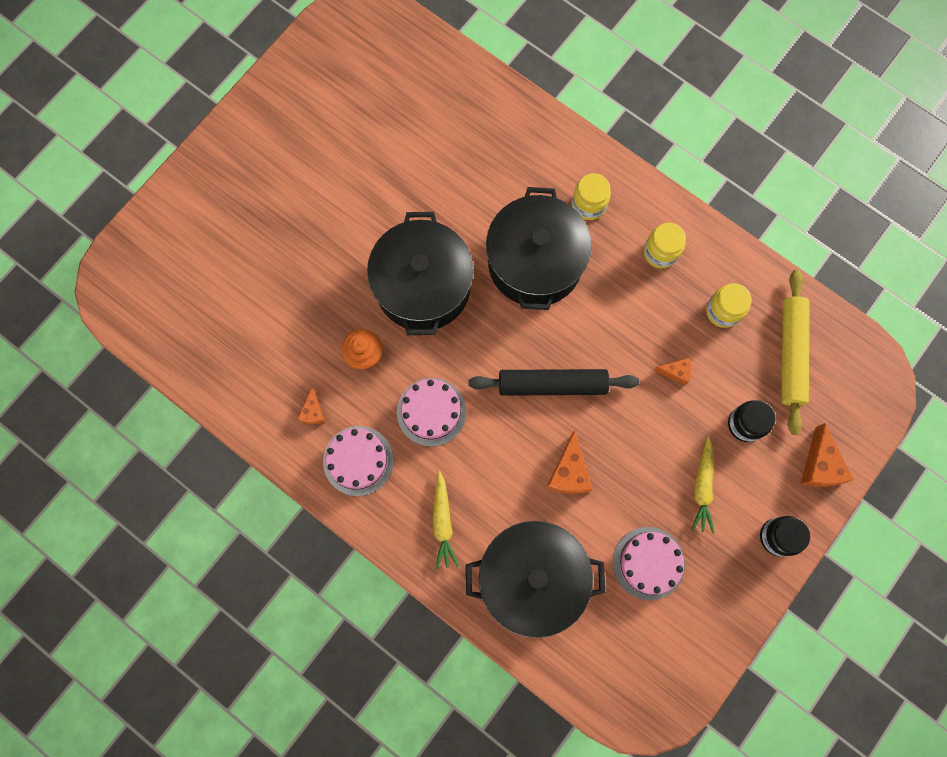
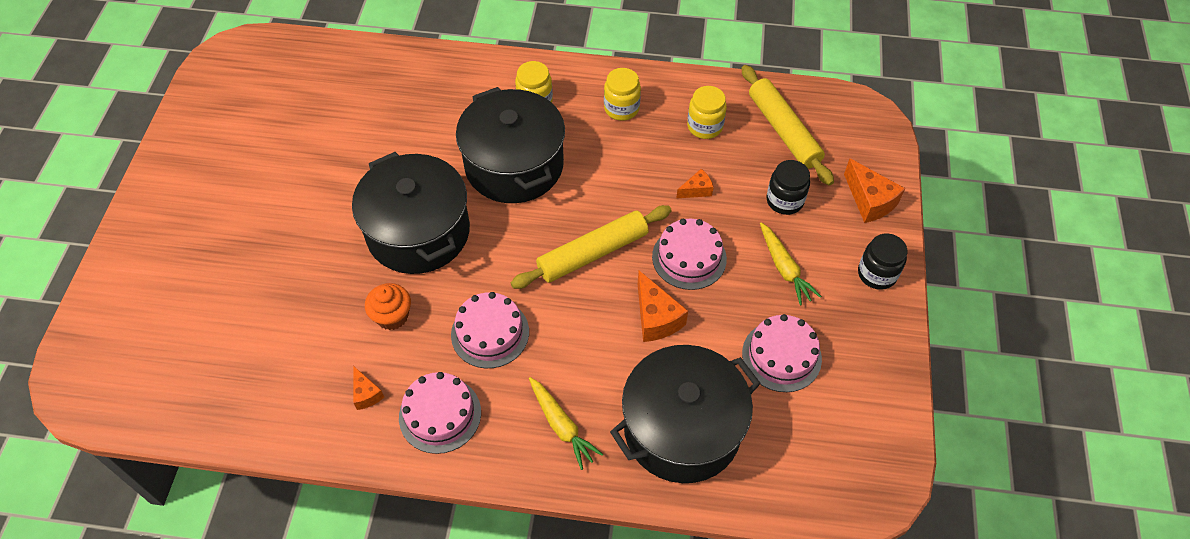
camera: 30 degrees left, 20 degrees down
(552, 385) = (593, 253): black rolling pin -> yellow rolling pin
(629, 433) = (689, 257): none -> pink cake

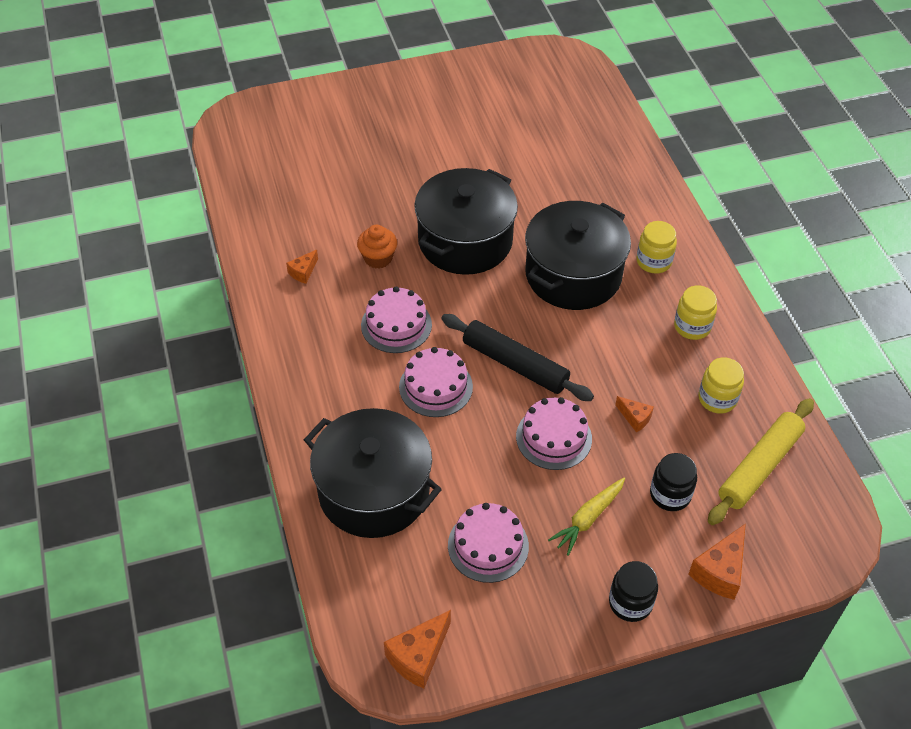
camera: 65 degrees right, 5 degrees down
(440, 414) = (307, 323): pink cake -> pink cake (435, 387)
(561, 425) = (336, 405): yellow carrot -> none
(593, 253) = (515, 364): yellow rolling pin -> black rolling pin
(656, 318) = (475, 434): orange cheese -> orange cheese (418, 656)

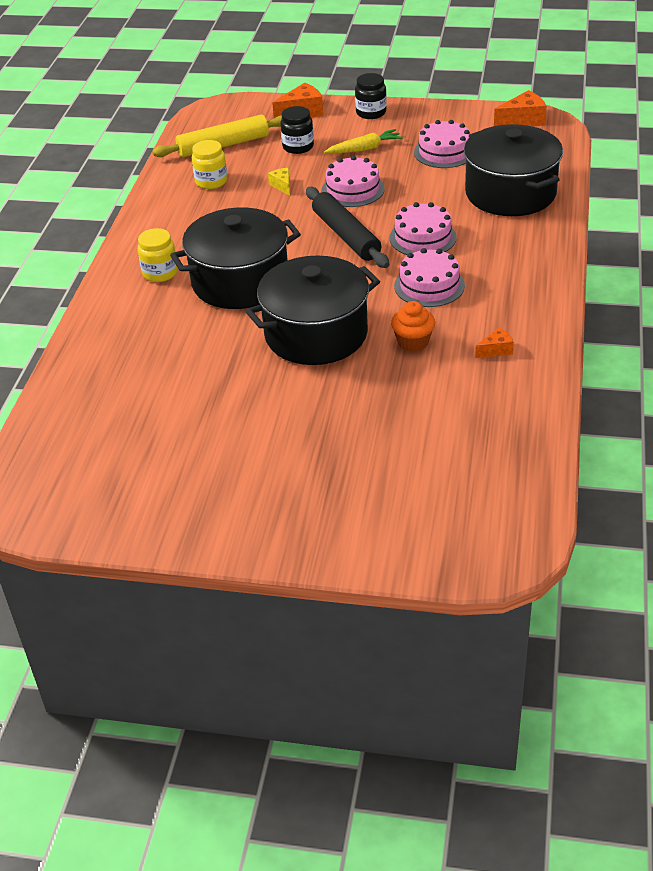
camera: 150 degrees left, 10 degrees down
(635, 418) = (282, 186): orange cheese -> yellow cheese
(692, 326) = (180, 224): yellow jar -> none

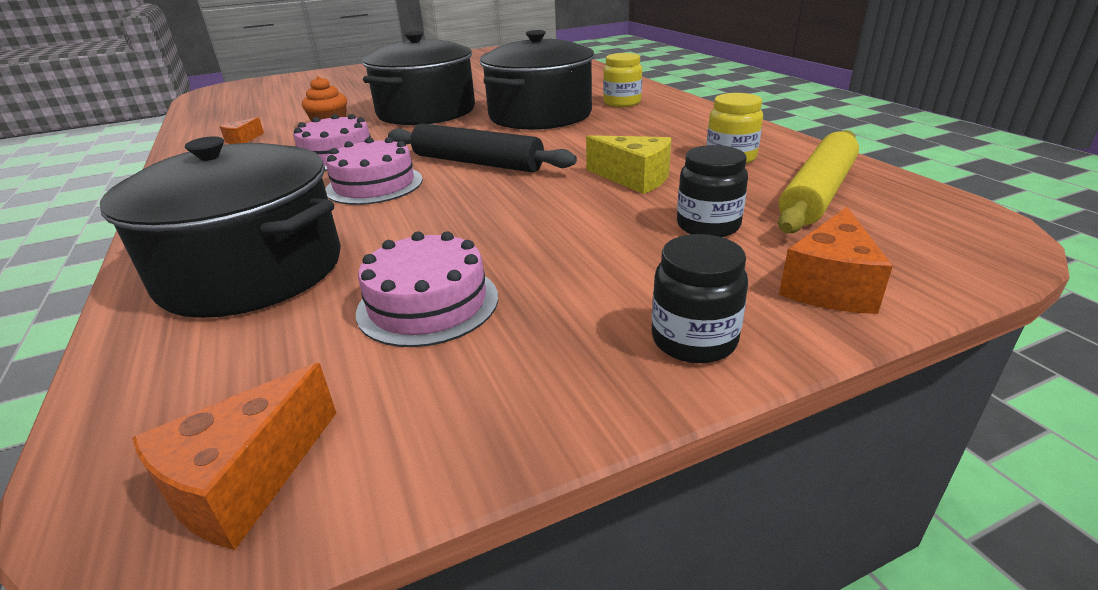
camera: 145 degrees right, 10 degrees down
(282, 186) = (634, 178): yellow cheese -> yellow cheese, size x1.71
(353, 189) = (530, 201): pink cake -> none
(364, 149) = (592, 259): yellow carrot -> none

